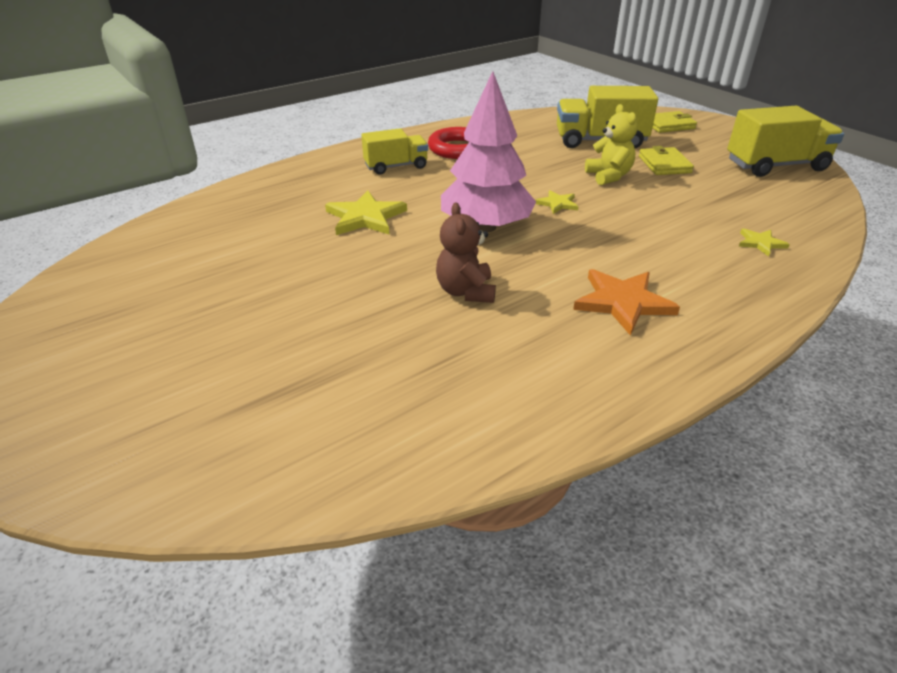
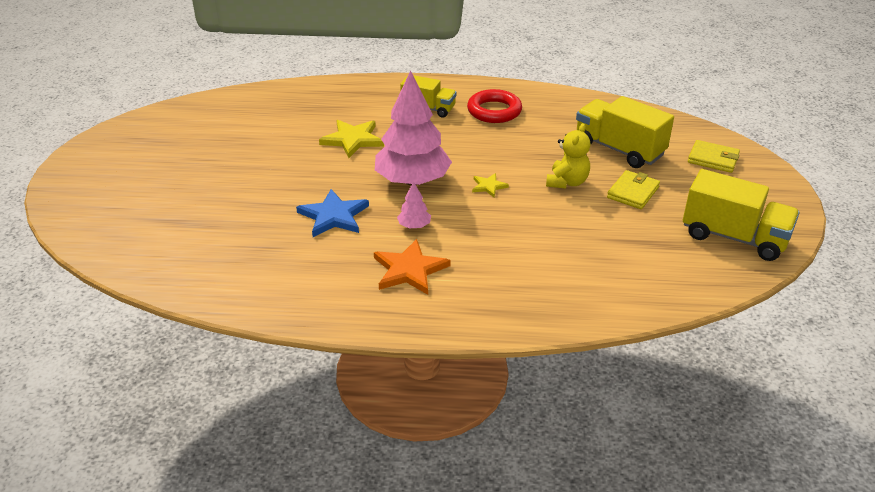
camera: 40 degrees right, 0 degrees up
(466, 292) = (333, 216): brown teddy bear -> blue star
(556, 263) = (414, 226): none -> pink tree
(760, 243) = (580, 285): yellow star -> none

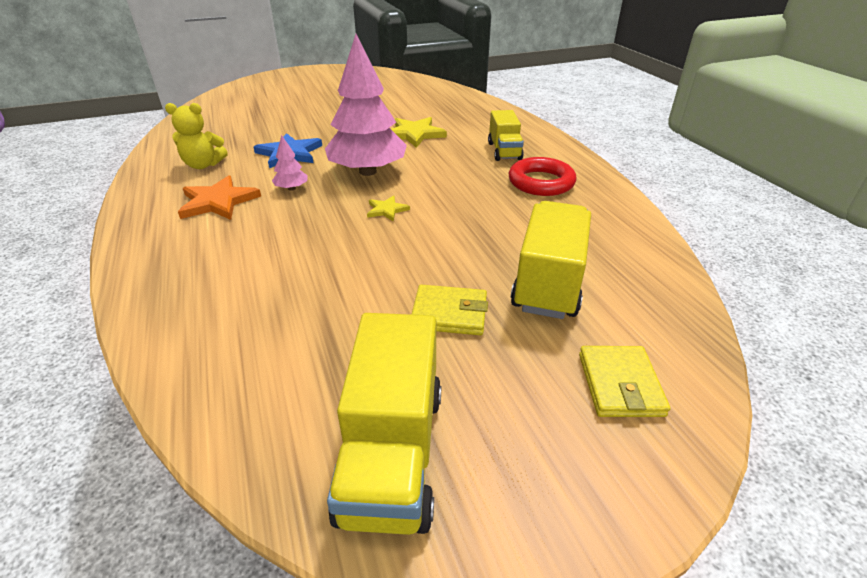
camera: 65 degrees right, 0 degrees up
(567, 182) = (433, 256): yellow teddy bear -> yellow teddy bear (203, 165)

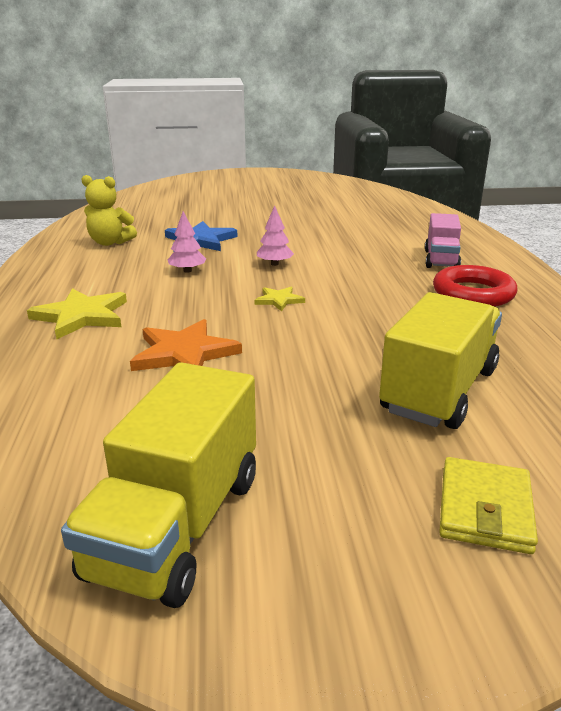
camera: 15 degrees right, 10 degrees down
(218, 201) = (109, 274): orange star -> orange star (184, 353)
(367, 171) = (274, 264): pink tree -> pink tree, size x0.41
(414, 134) = (342, 235): yellow star -> yellow star (81, 316)
(449, 313) = (304, 404): yellow wallet -> none
(504, 151) = (441, 259): yellow truck -> pink truck

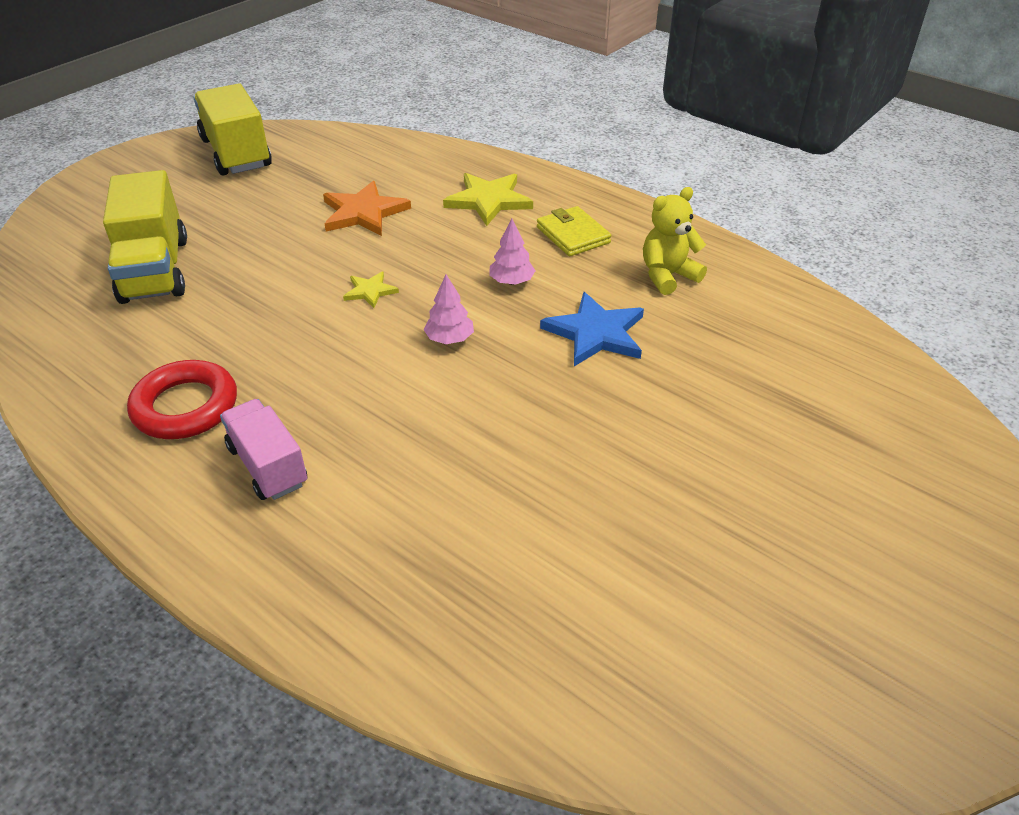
camera: 135 degrees right, 15 degrees up
(485, 509) = (93, 217): yellow wallet -> yellow wallet (573, 235)

